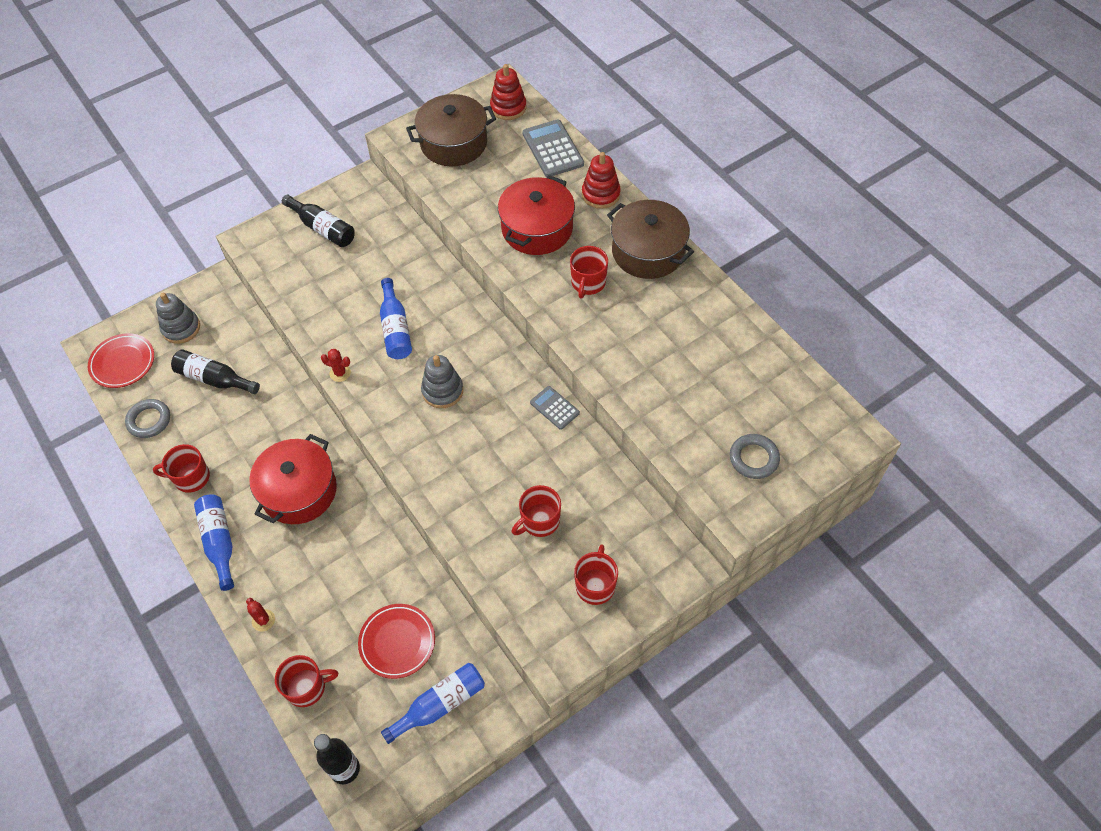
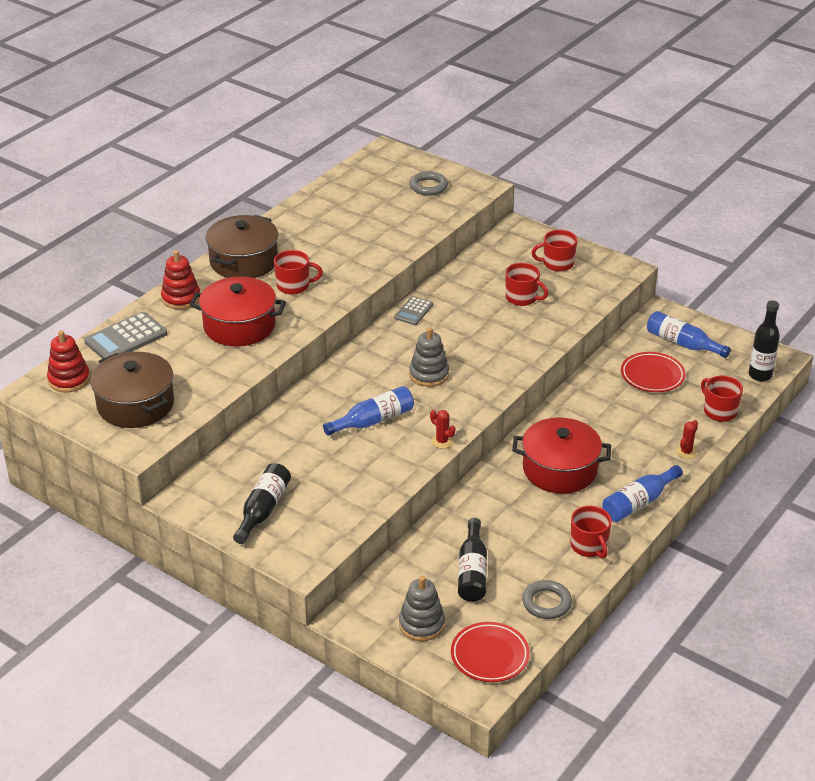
camera: 110 degrees left, 20 degrees down
(340, 373) = (442, 441): red cactus -> red cactus turned 45 degrees counterclockwise

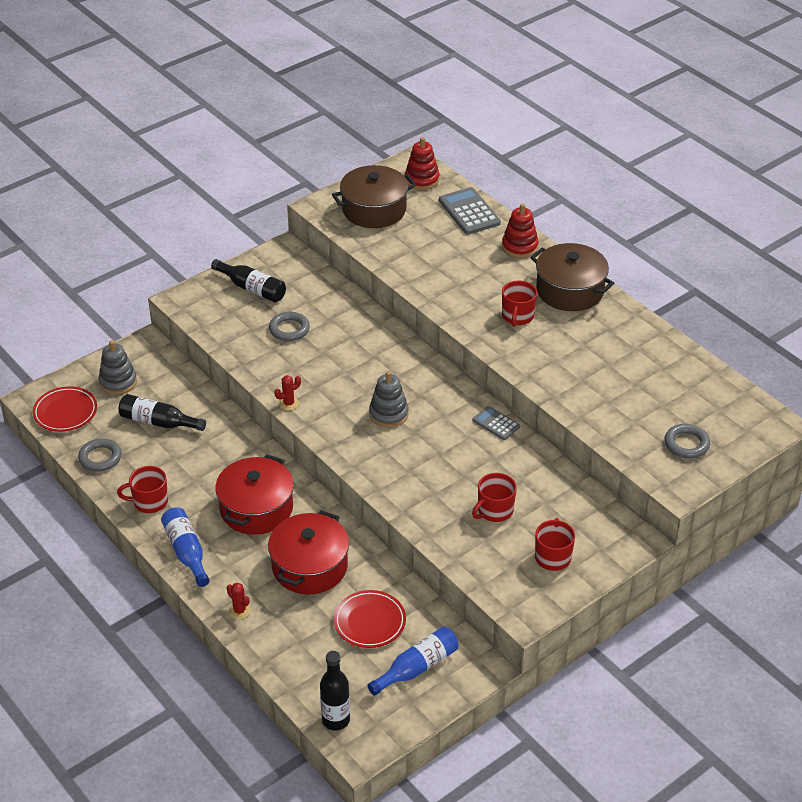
camera: 105 degrees right, 5 degrees up
(239, 326) = (463, 275): red pot -> red pot (310, 566)
(326, 465) = (289, 329): none -> grey ring
(373, 421) = (336, 366): blue bottle -> none
(719, 411) = (289, 660): red mug -> none

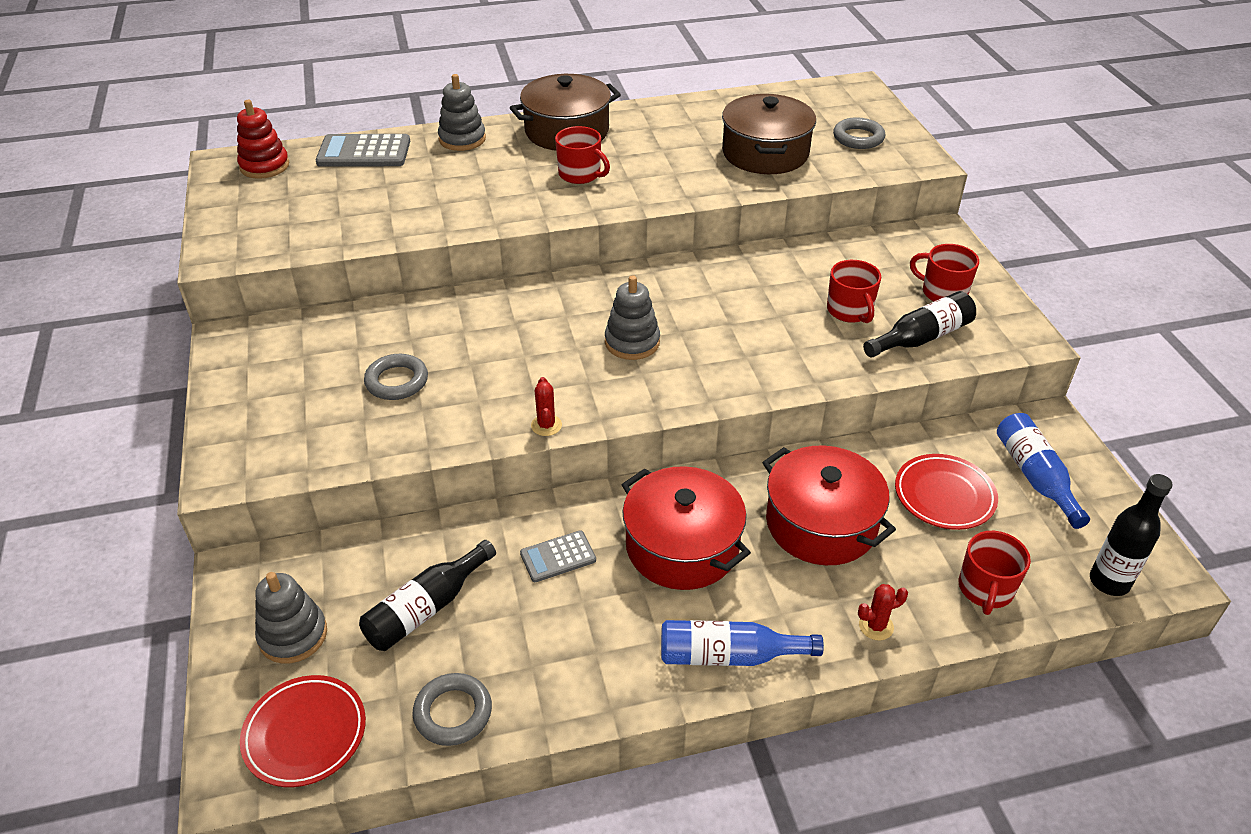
camera: 65 degrees left, 0 degrees up
(149, 502) = (596, 672): red mug -> red mug (985, 589)
(252, 289) = (277, 392): black bottle -> black bottle (922, 337)
(374, 209) = (278, 215): brown pot -> brown pot (765, 153)
(496, 423) = (705, 266): grey calculator -> grey calculator (558, 557)
(519, 247) = (462, 139): red stacking toy -> grey stacking toy

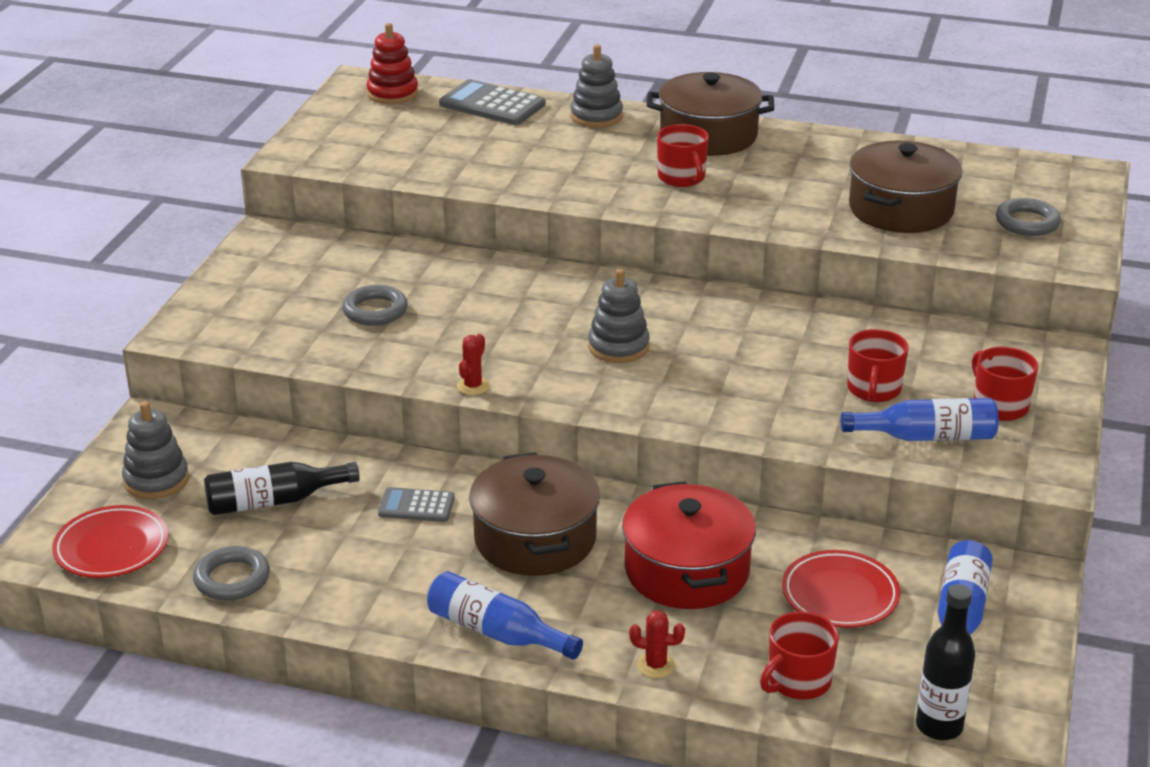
camera: 30 degrees right, 10 degrees down
(682, 546) = (535, 539): red pot -> brown pot
(922, 337) = (927, 437): black bottle -> blue bottle

